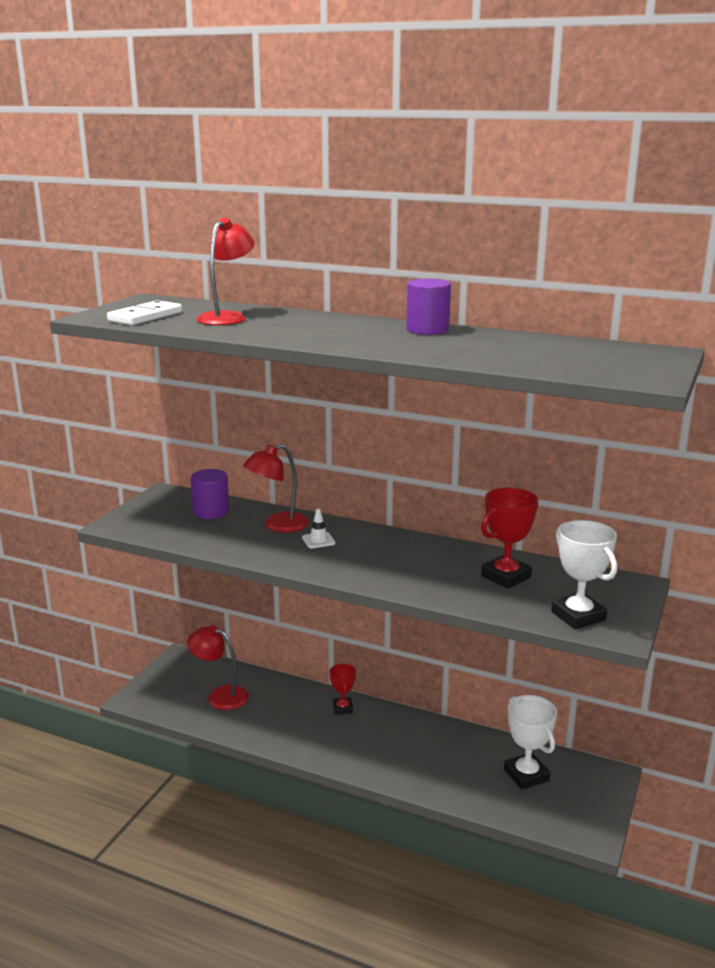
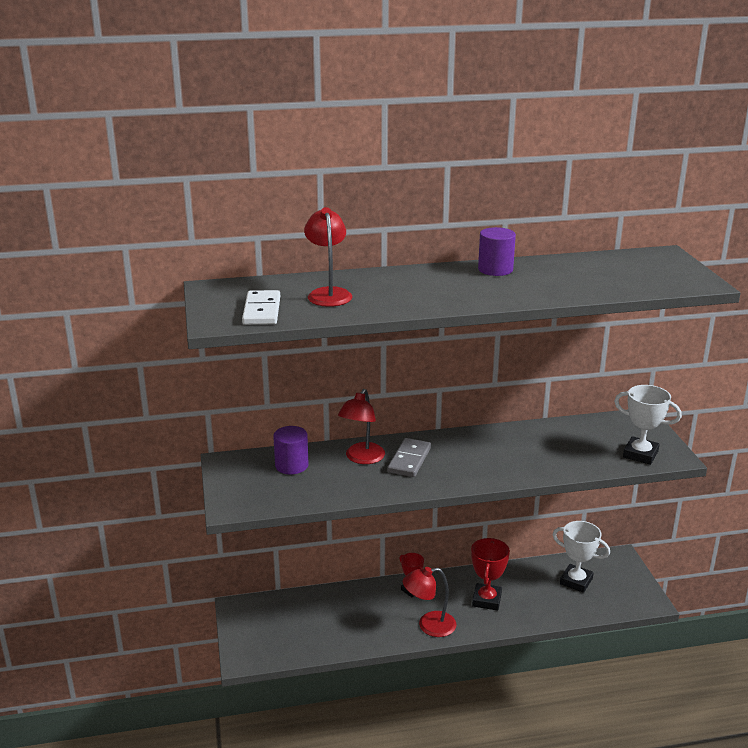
camera: 35 degrees left, 5 degrees up
(220, 696) = (310, 623): red lamp -> red lamp (429, 625)
(318, 540) = (409, 460): white traffic cone -> grey domino
(506, 576) = (565, 442): red trophy -> red trophy (486, 600)

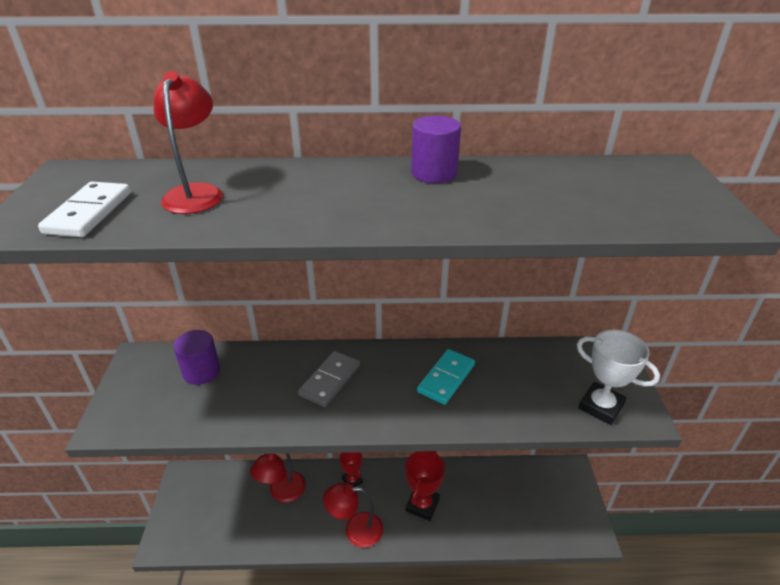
camera: 10 degrees right, 10 degrees up
(362, 458) = (279, 371): red lamp -> red lamp (282, 493)
(508, 449) = (446, 378): none -> turquoise domino
(576, 581) = (519, 494): white trophy -> none

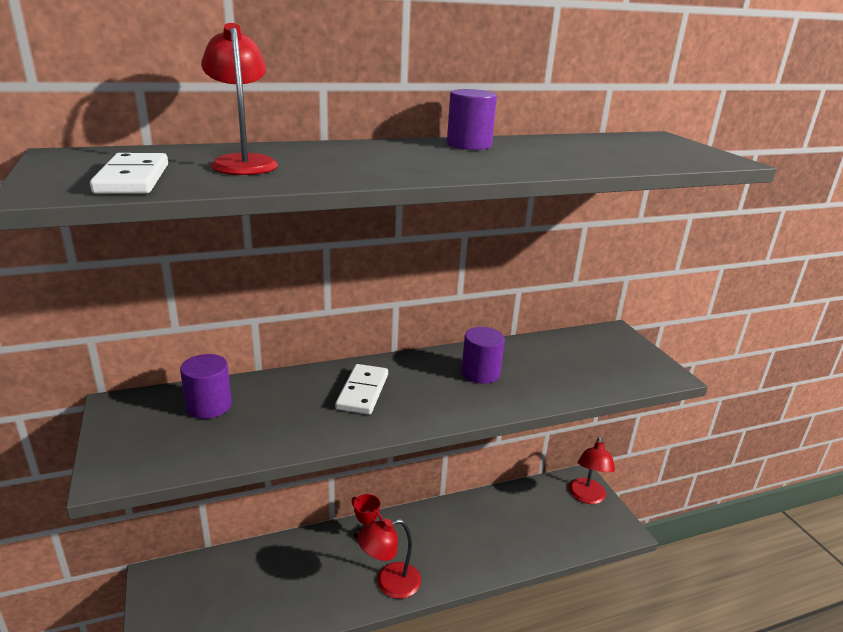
camera: 20 degrees left, 10 degrees down
(282, 493) = (289, 566): red lamp -> red lamp (586, 497)
(330, 380) = (363, 392): grey domino -> white domino
(422, 505) = (451, 542): red trophy -> none
(446, 378) = (480, 373): turquoise domino -> purple cylinder
(601, 406) = (630, 373): white trophy -> none

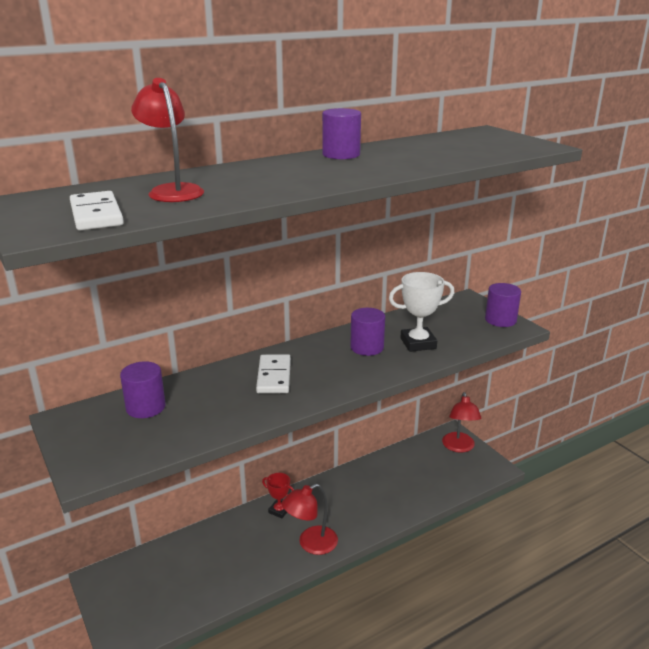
camera: 10 degrees left, 0 degrees up
(542, 377) = (418, 343): none -> white trophy
(649, 363) = (500, 320): none -> purple cylinder

